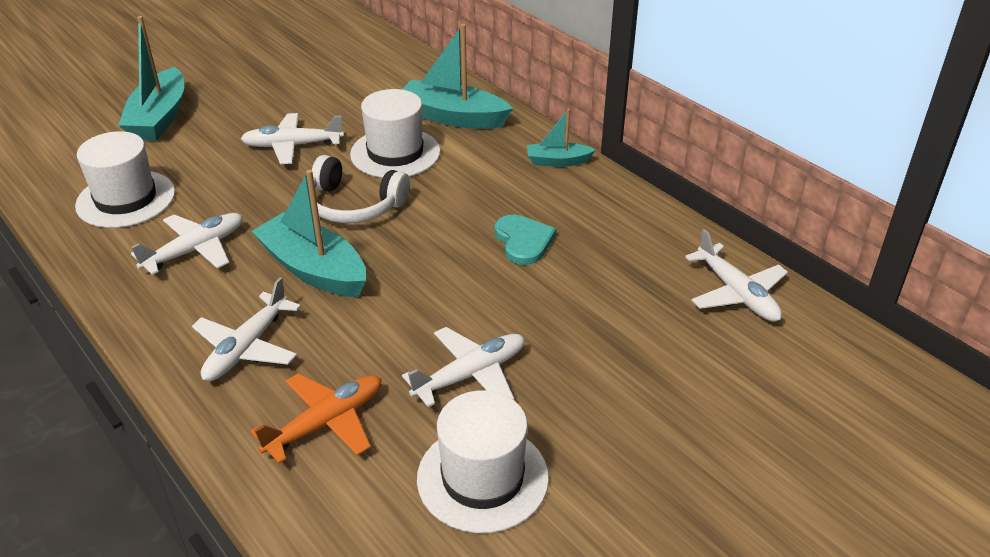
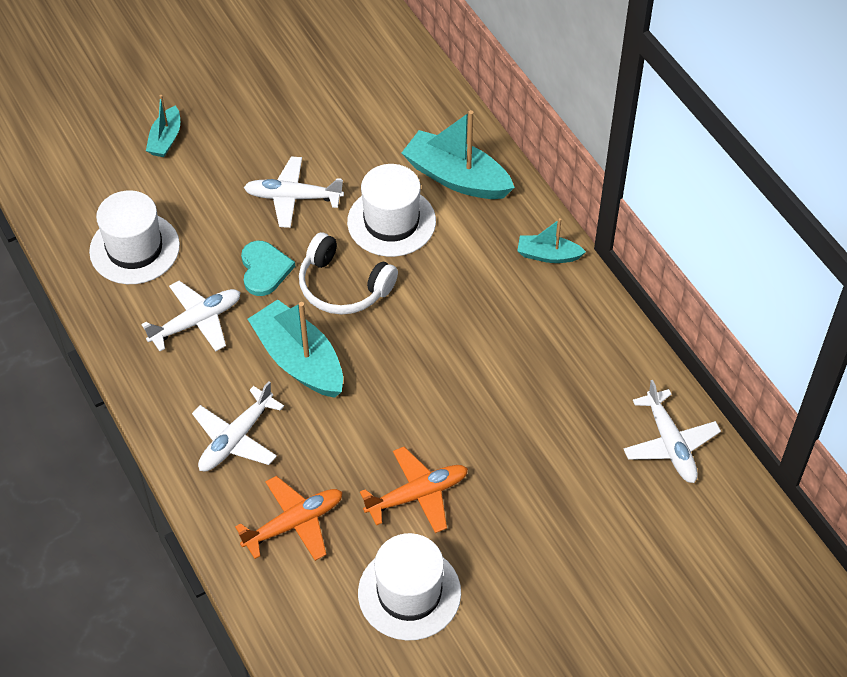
camera: 10 degrees right, 15 degrees up
(159, 118) = (165, 139): turquoise boat -> turquoise boat, size x0.55
(470, 375) = (417, 495): white plane -> orange plane
(523, 241) = (492, 354): turquoise heart -> turquoise heart (264, 269)

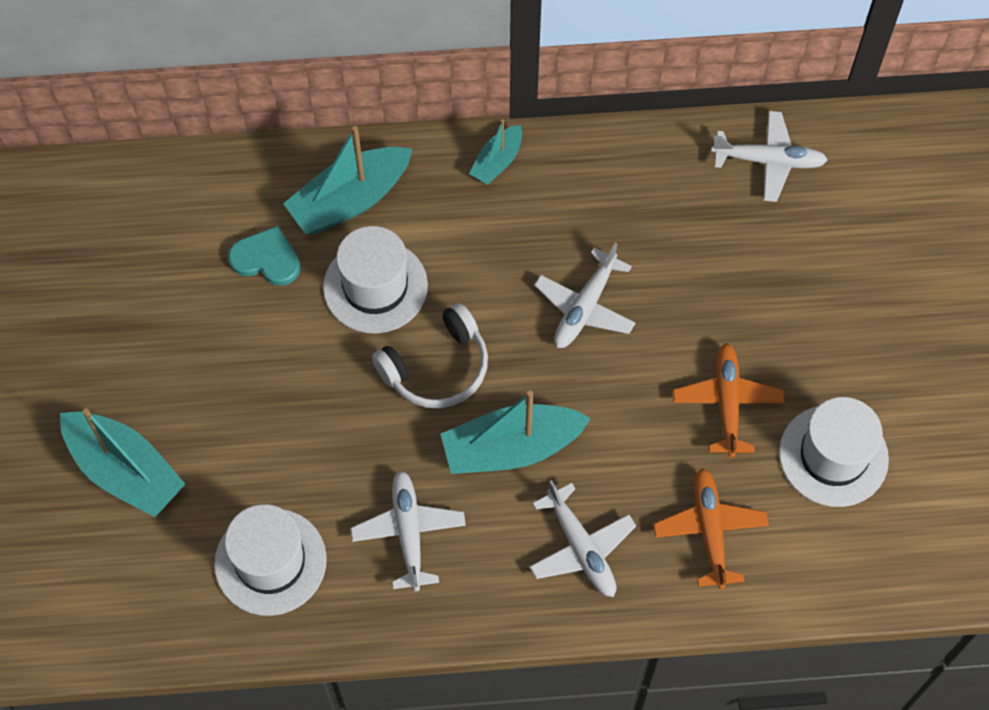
camera: 65 degrees left, 10 degrees up
(165, 139) = (125, 471): turquoise boat -> turquoise boat, size x1.82
(264, 269) = (373, 436): turquoise heart -> turquoise heart (266, 259)
(293, 197) = (288, 369): white plane -> white plane (585, 307)

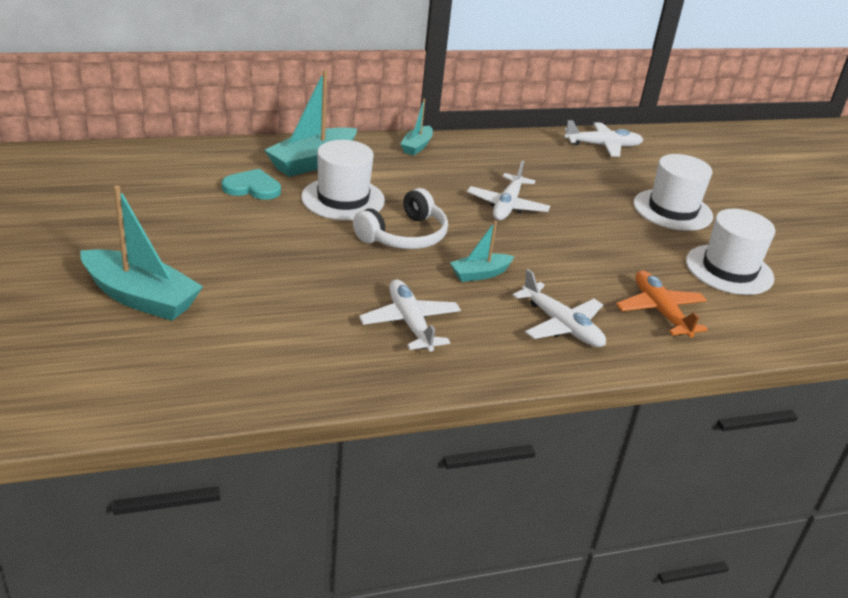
camera: 15 degrees left, 30 degrees down
(270, 561) = (287, 346): white hat -> white hat (672, 210)
(511, 448) = (480, 274): turquoise boat -> turquoise boat, size x0.55
(727, 403) = (636, 247): orange plane -> none

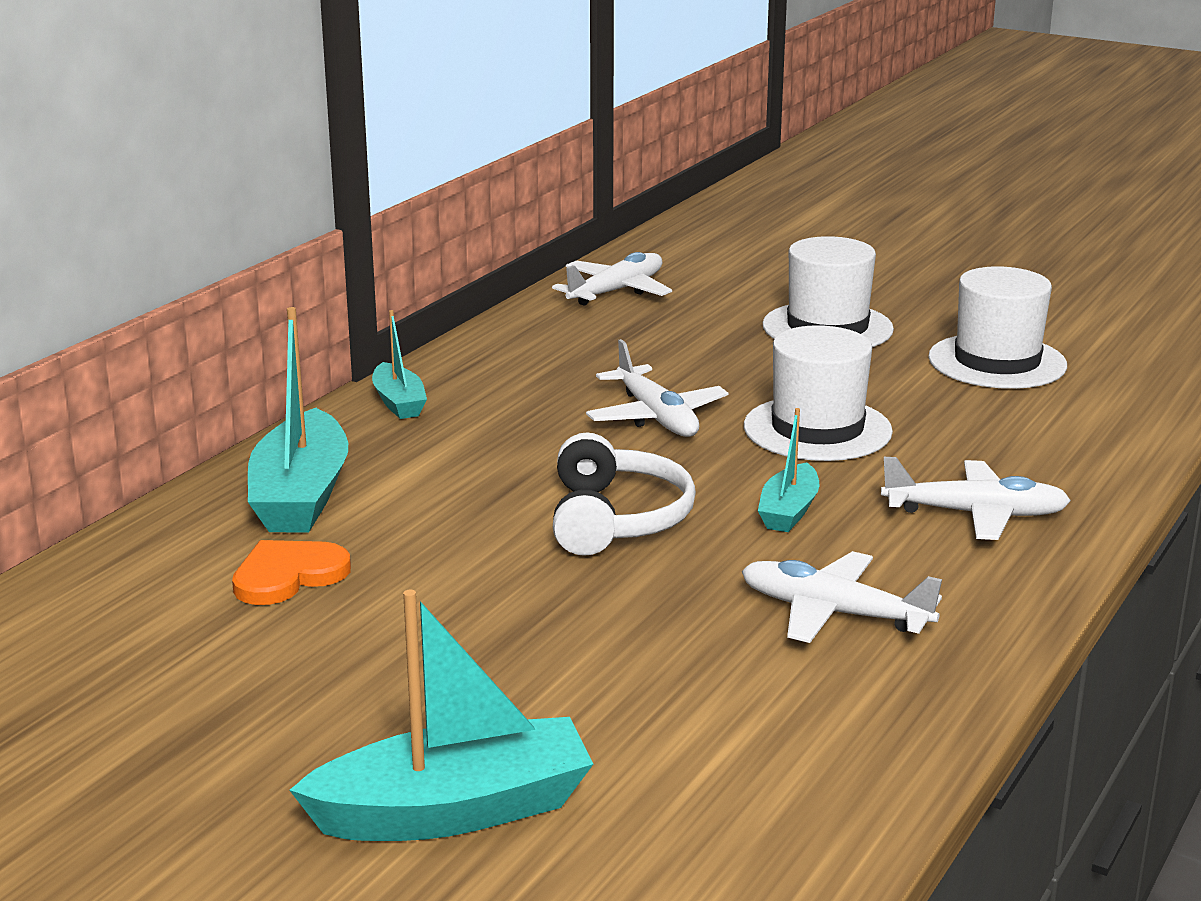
camera: 40 degrees left, 10 degrees down
(252, 187) = (288, 575): turquoise heart -> orange heart
(343, 199) = (445, 519): white hat -> white hat (817, 429)
(660, 311) = (1026, 442): orange plane -> none

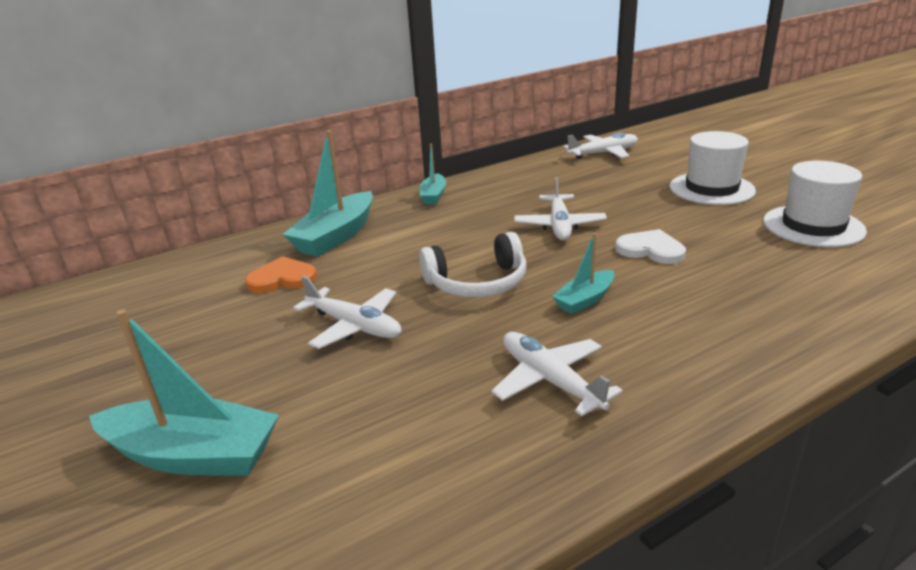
camera: 30 degrees right, 5 degrees up
(617, 519) = (477, 283): white headphones -> white headphones turned 45 degrees clockwise
(817, 429) = (651, 250): white hat -> white heart
(974, 514) = (712, 330): white plane -> white plane (354, 326)

